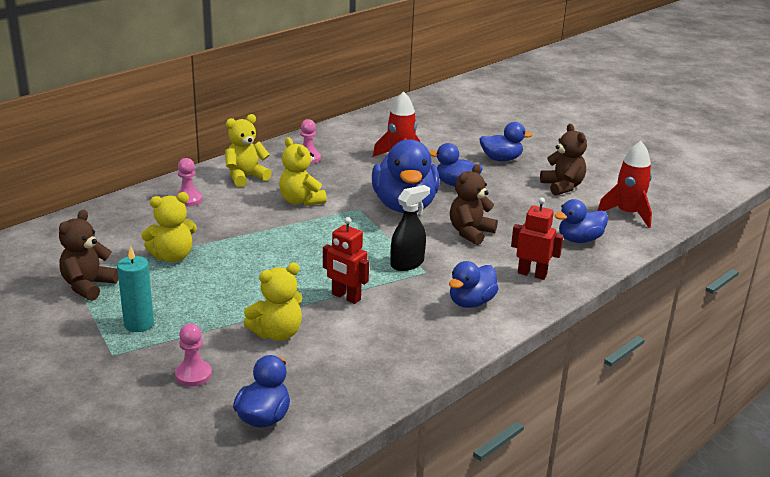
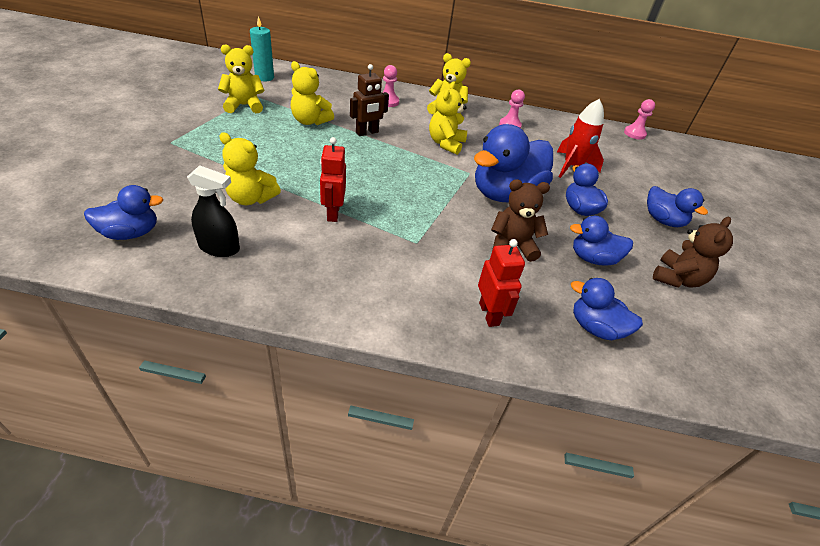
camera: 50 degrees right, 15 degrees up
(88, 286) = (244, 106): brown teddy bear -> yellow teddy bear
(139, 324) = (214, 138): turquoise candle -> turquoise candle (264, 77)
(193, 375) = (167, 181): pink pawn -> pink pawn (634, 133)
(233, 233) = (367, 132): none -> brown robot
(407, 263) = (418, 227): black spray bottle -> black spray bottle (219, 248)
(471, 302) = (395, 289): blue duck -> blue duck (593, 258)
(627, 214) = (699, 350): red rocket -> none

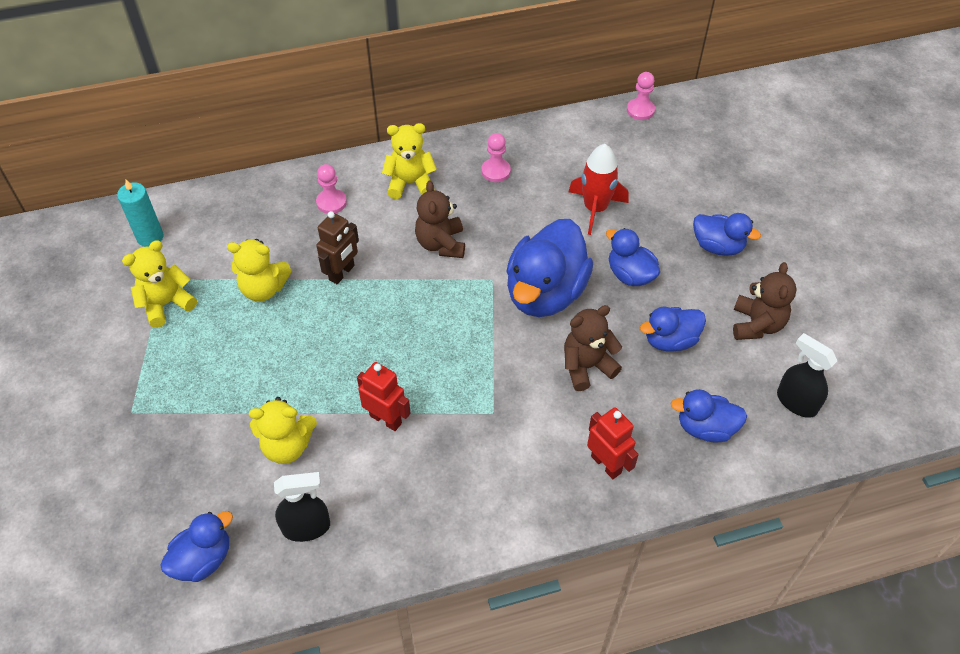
camera: 20 degrees left, 10 degrees up
(333, 213) = (386, 419): red robot -> red robot turned 150 degrees clockwise
(446, 144) = (441, 244): yellow teddy bear -> brown teddy bear
(694, 346) = (796, 402): none -> black spray bottle

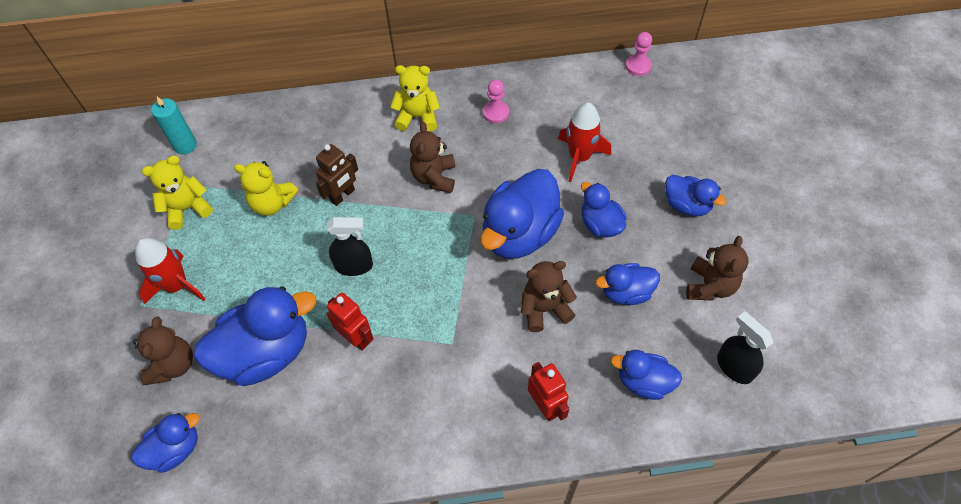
camera: 10 degrees right, 5 degrees up
(170, 387) = (177, 286): none -> red rocket
(183, 471) = (173, 365): none -> brown teddy bear
(287, 446) = (266, 353): yellow teddy bear -> blue duck
(306, 527) = (269, 431): black spray bottle -> black spray bottle (354, 266)
(331, 202) = (345, 128): pink pawn -> none

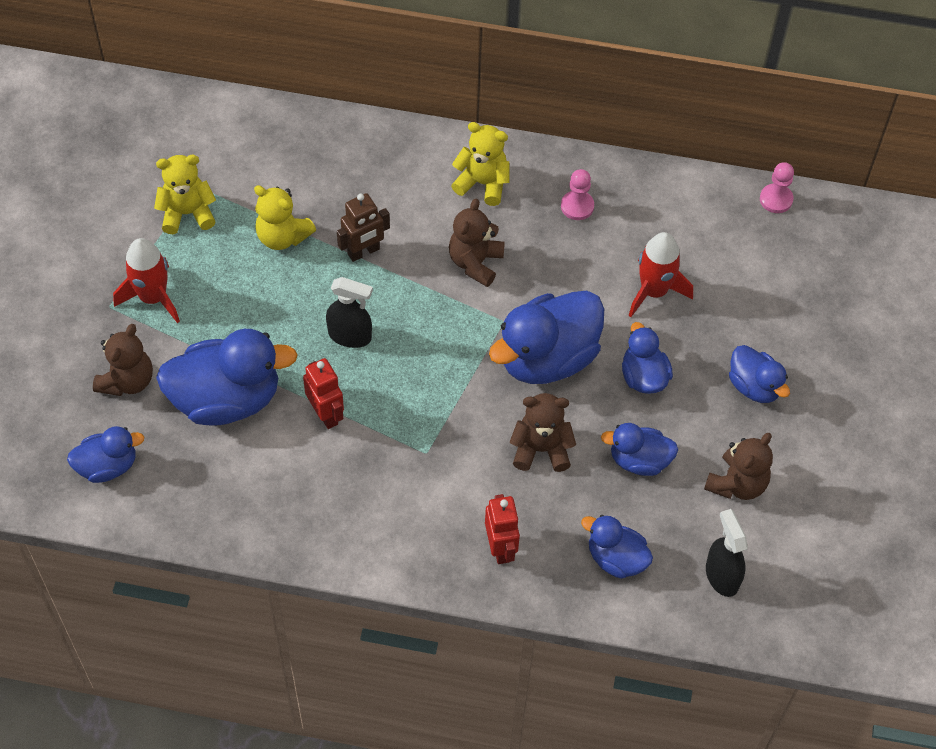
camera: 15 degrees right, 0 degrees up
(185, 145) = (205, 137): turquoise candle -> none

